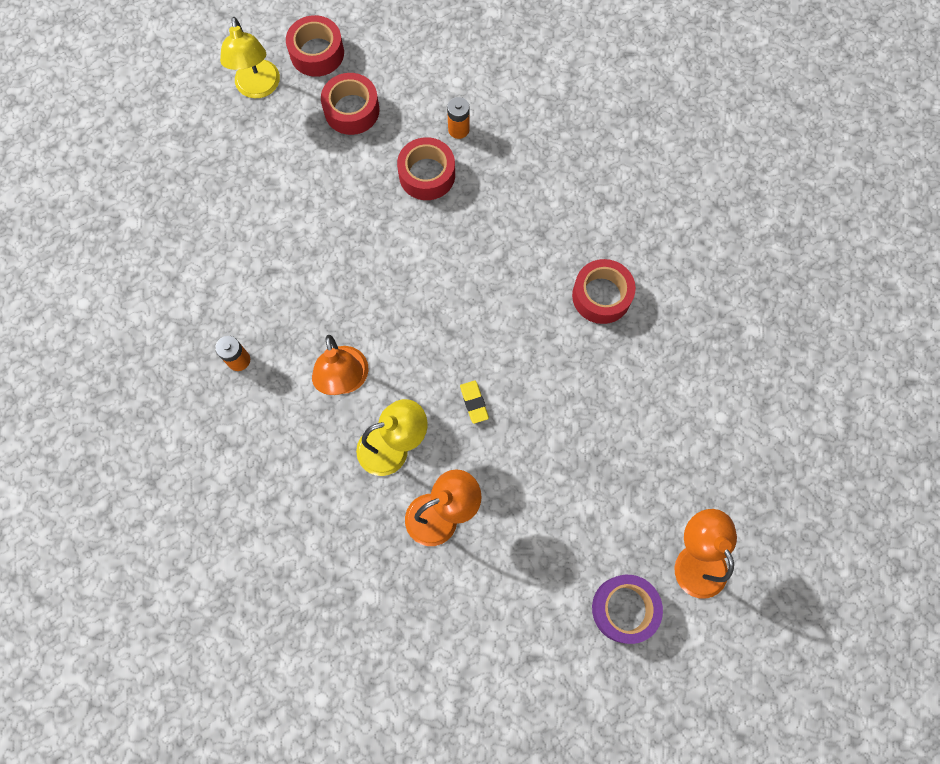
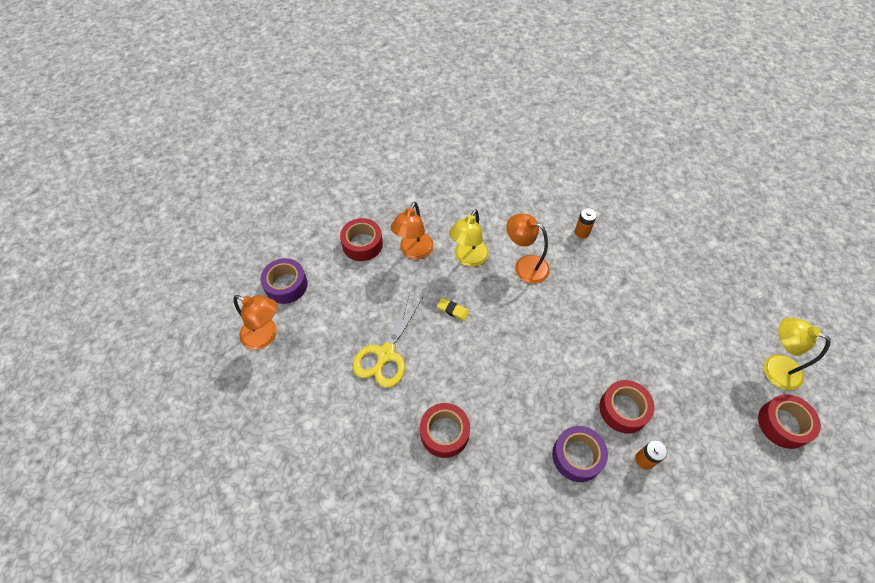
camera: 135 degrees right, 15 degrees down
(352, 110) = (713, 407): red tape -> red tape (362, 244)
(509, 179) = (577, 456): none -> purple tape
(586, 419) = (386, 354): none -> yellow scissors

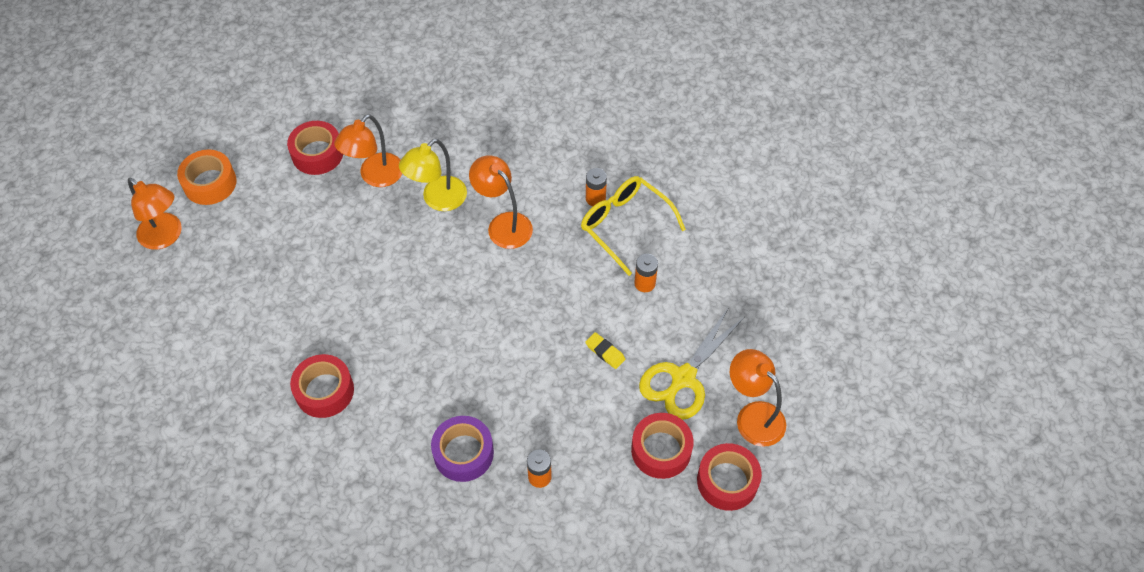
camera: 15 degrees right, 0 degrees up
(286, 285) = (210, 183): purple tape -> orange tape
(386, 354) = (294, 289): yellow scissors -> yellow scissors (683, 378)
(452, 310) = (392, 257): yellow eraser -> yellow eraser (605, 352)
(611, 246) = (625, 225): none -> yellow glasses
(623, 409) = (542, 417): red tape -> red tape (661, 450)
(647, 286) = (644, 283): none -> orange battery
(774, 367) = (753, 416): yellow lamp -> orange lamp

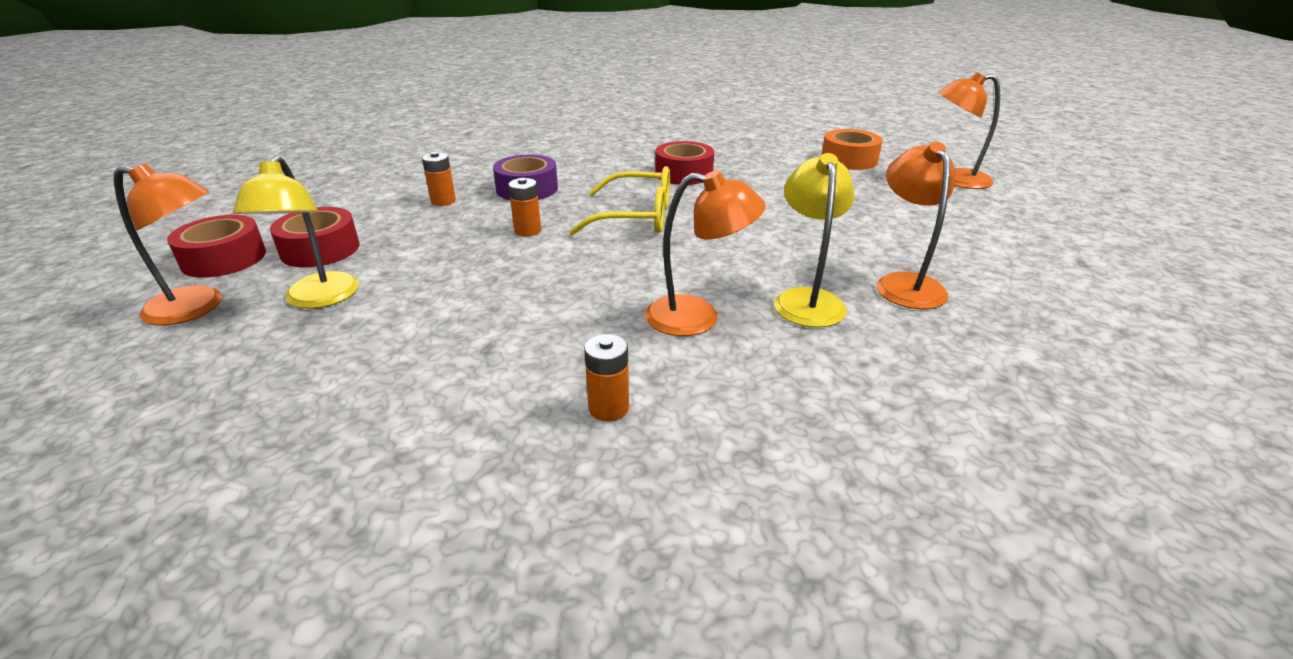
camera: 140 degrees right, 25 degrees down
(210, 183) = (1010, 212): orange tape -> orange tape (849, 160)
(317, 154) = (993, 270): red tape -> none
(605, 352) = (442, 279): yellow eraser -> none
(625, 225) = (525, 400): yellow glasses -> yellow glasses (637, 217)
(644, 283) = (435, 353): orange battery -> orange battery (527, 231)
(683, 378) = (318, 299): yellow scissors -> yellow lamp

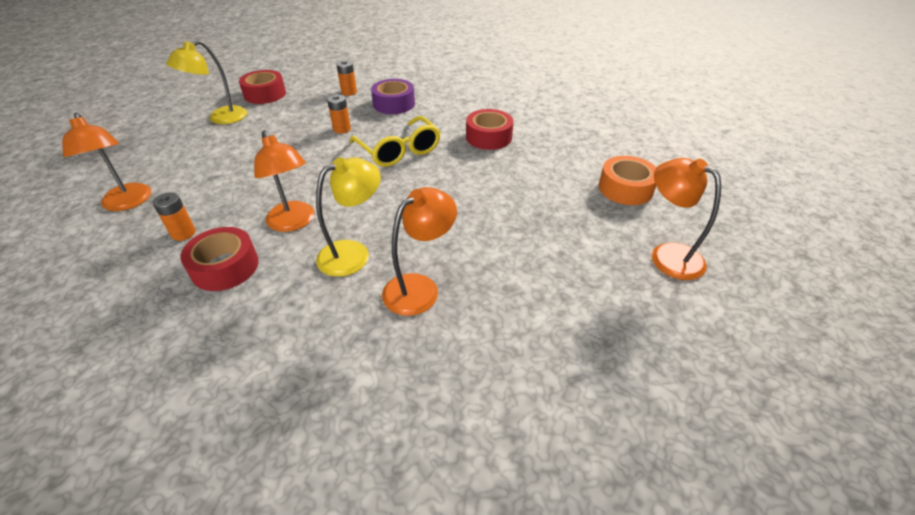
camera: 50 degrees right, 10 degrees up
(197, 308) = (192, 100): orange lamp -> orange lamp (128, 203)
(224, 258) = (236, 82): red tape -> red tape (225, 267)

